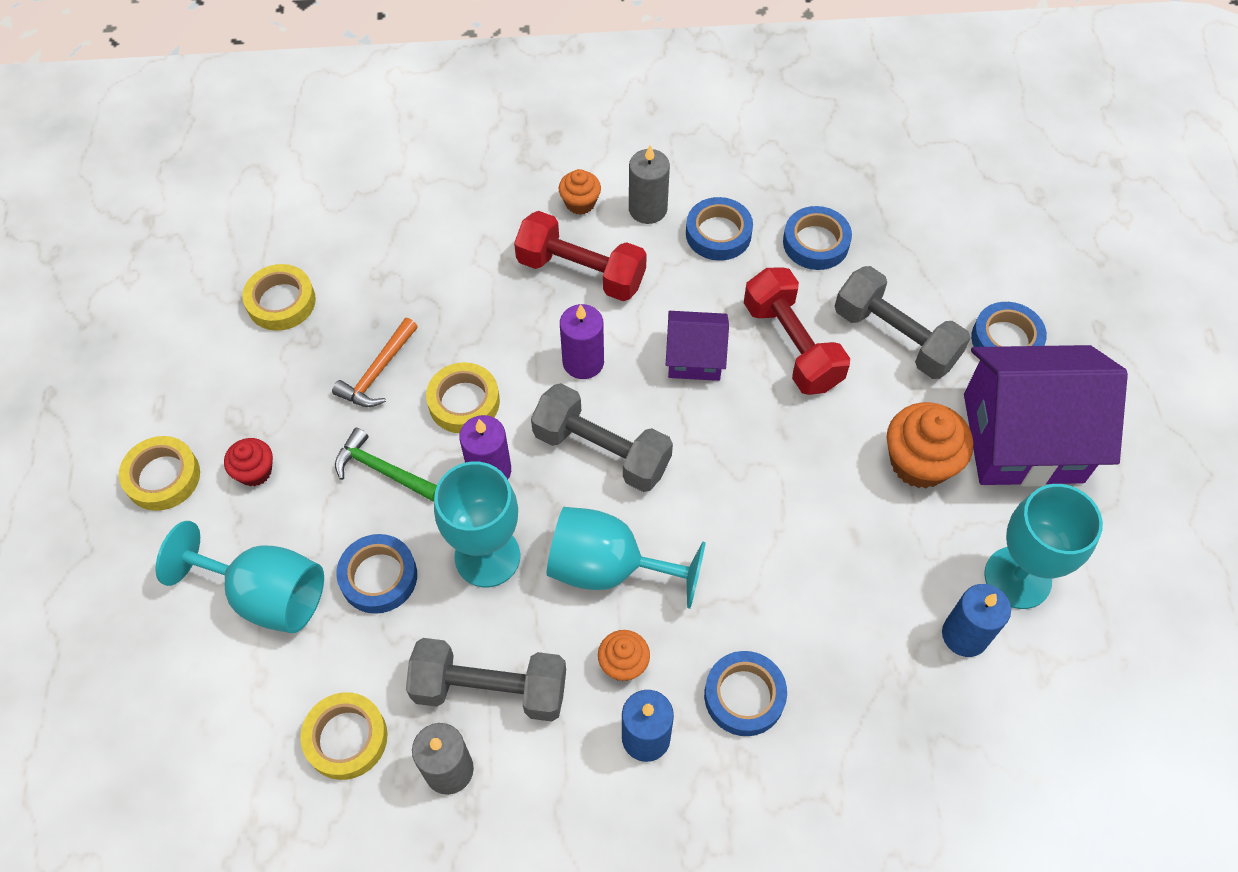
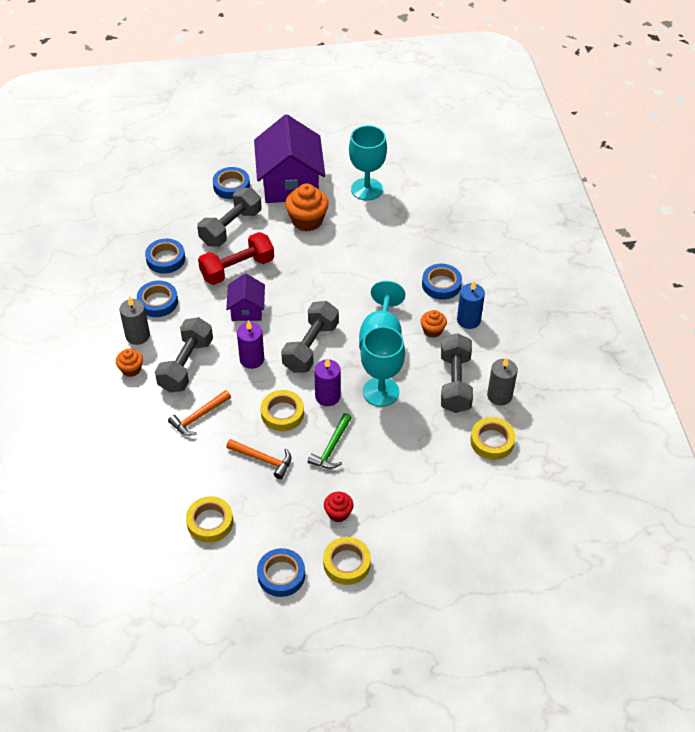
camera: 95 degrees left, 10 degrees down
(266, 595) = (417, 492): turquoise goblet -> none
(378, 577) = (399, 440): blue tape -> blue tape (281, 575)
(475, 289) = (199, 417): none -> orange hammer
(581, 272) = (186, 365): red dumbbell -> grey dumbbell
(964, 635) = (398, 208): blue candle -> none

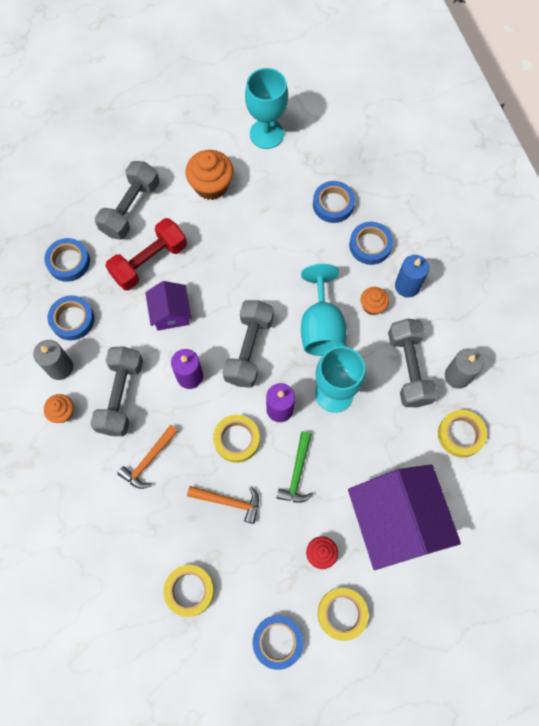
camera: 10 degrees left, 20 degrees up
(231, 186) = (119, 153): blue tape -> blue tape (333, 204)
(290, 183) = (182, 139): purple house -> purple house (396, 521)

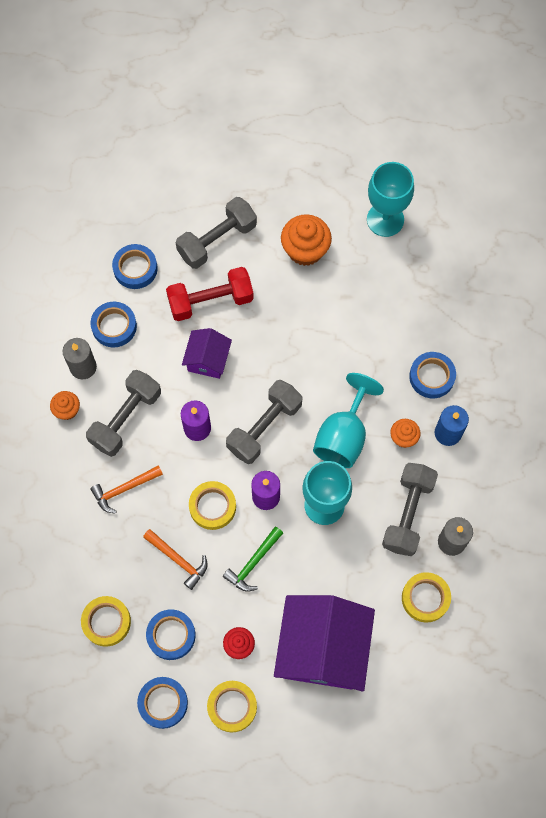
camera: 25 degrees right, 0 degrees up
(333, 204) = (416, 320): blue tape -> blue tape (171, 635)

